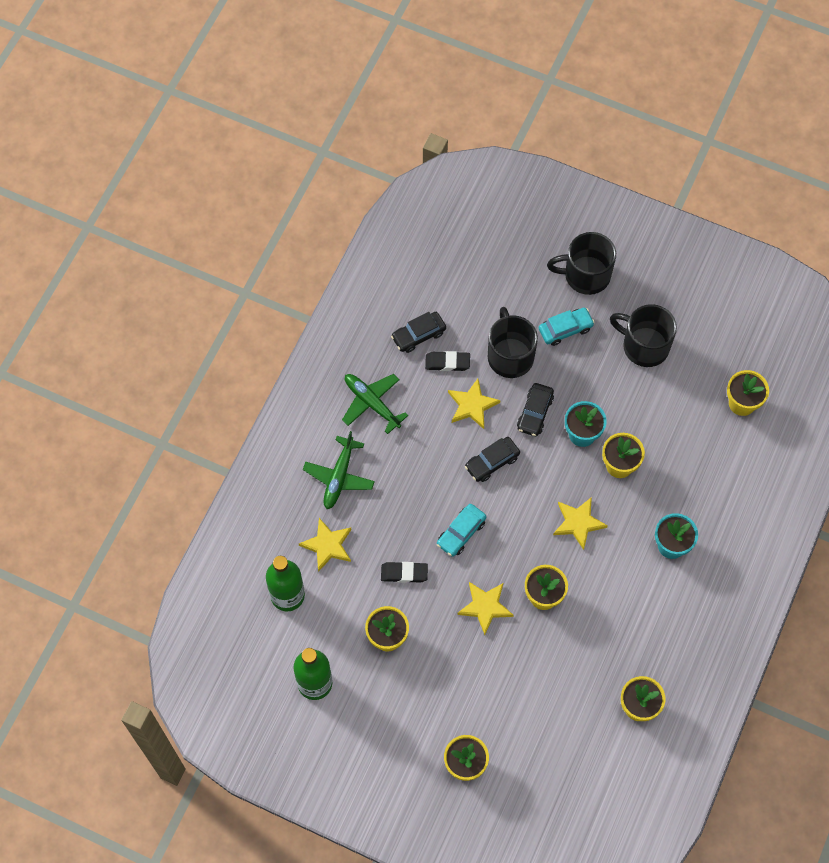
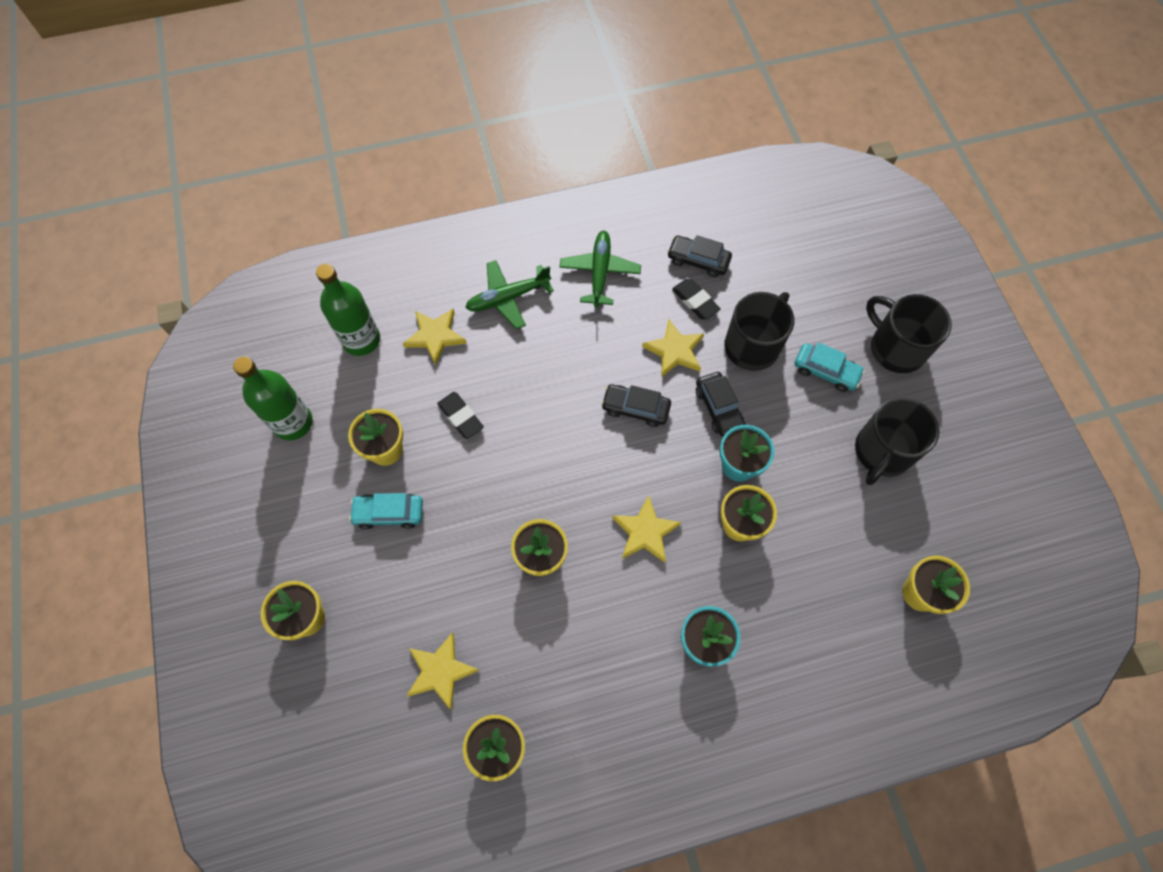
camera: 50 degrees right, 0 degrees up
(461, 533) = (542, 435): turquoise car -> turquoise car (389, 513)
(485, 606) = (486, 512): yellow star -> yellow star (440, 671)
(535, 413) = (719, 408): black car -> black car turned 90 degrees counterclockwise
(644, 346) = (882, 452): black mug -> black mug turned 135 degrees counterclockwise

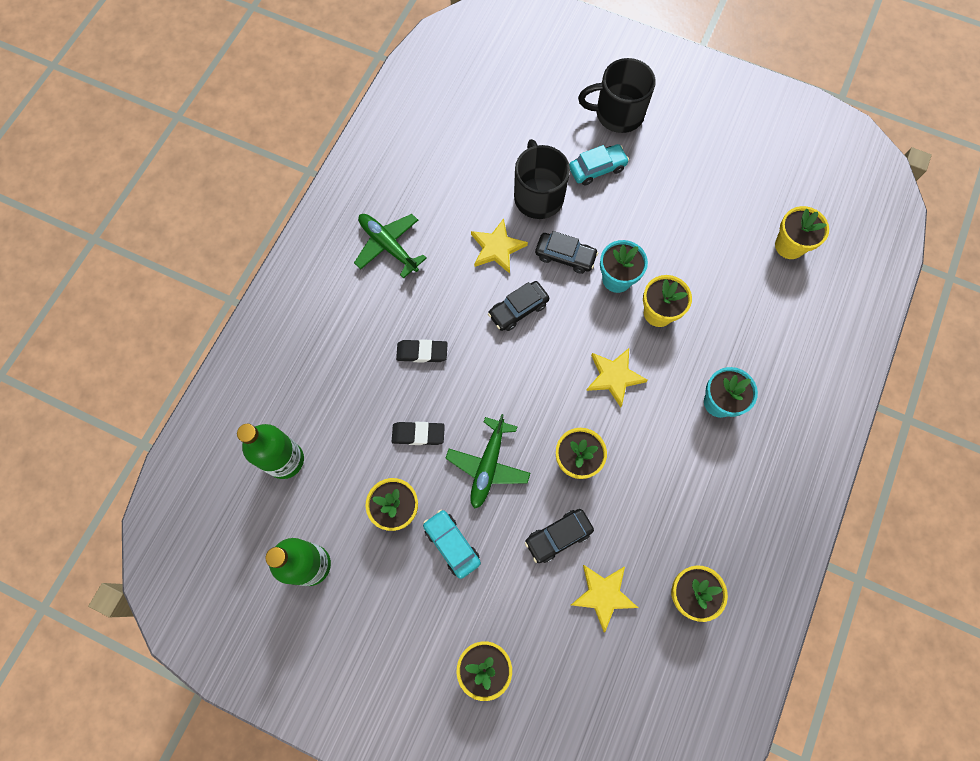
camera: 50 degrees left, 5 degrees up
(389, 513) = (452, 544): turquoise car -> turquoise car turned 105 degrees clockwise
(435, 336) = (333, 402): yellow star -> none
(508, 298) = (349, 325): green plane -> green plane (488, 465)
(695, 301) = (471, 203): black eraser -> black eraser (422, 352)
(698, 260) = (441, 175): black car -> black car (558, 537)
(882, 452) = (681, 186): black mug -> none

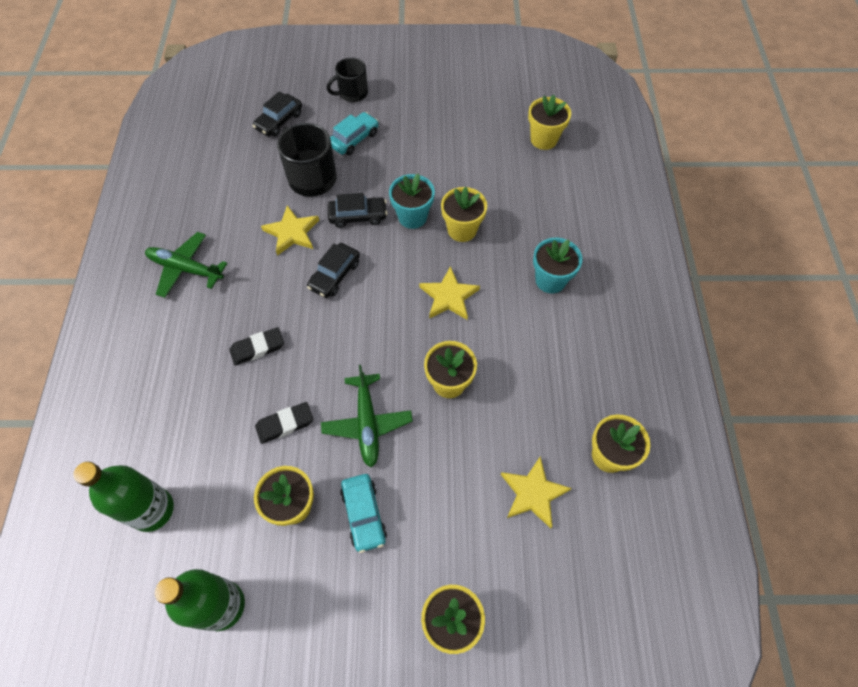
camera: 25 degrees left, 10 degrees down
(452, 544) = (364, 514): turquoise car -> turquoise car turned 135 degrees counterclockwise
(558, 537) = (465, 459): black car -> black car (279, 121)
(617, 114) = (352, 93): black mug -> black mug, size x0.65

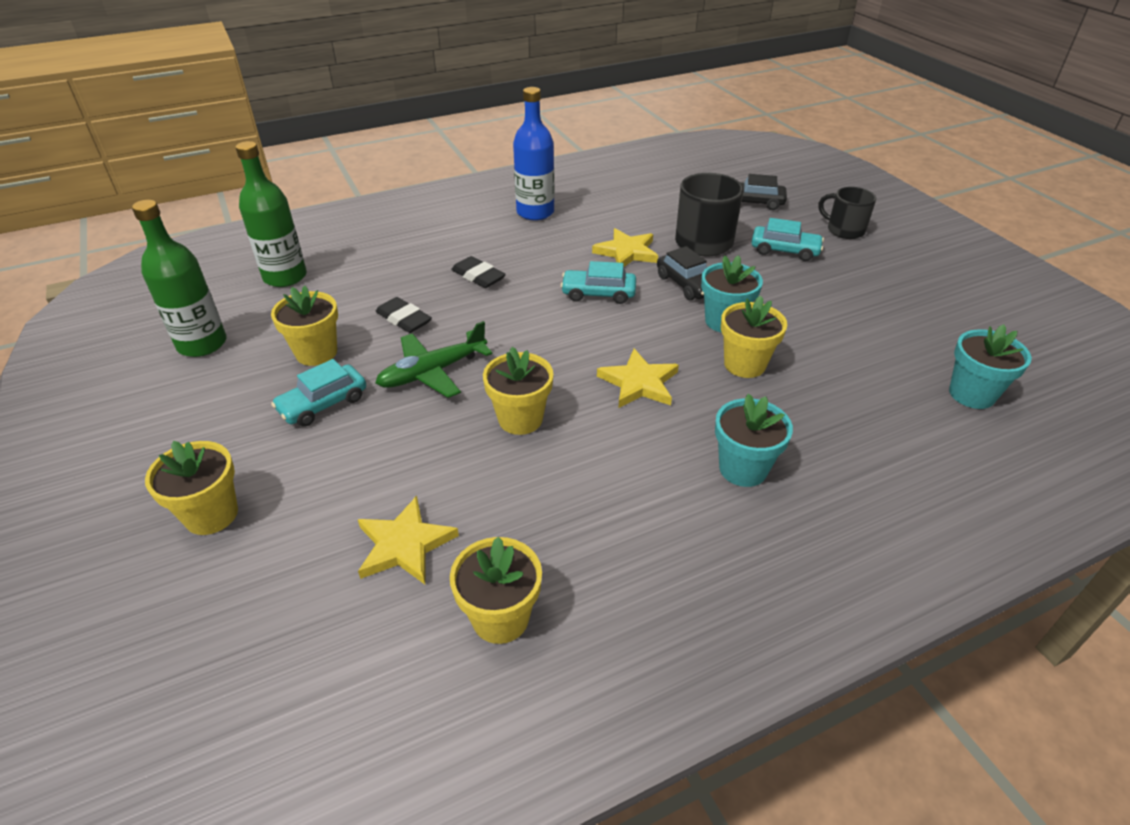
camera: 65 degrees right, 20 degrees down
(186, 269) = (535, 212): green plane -> blue bottle
(335, 275) = (598, 293): black car -> turquoise car
(543, 139) = (971, 394): yellow flower pot -> turquoise flower pot

